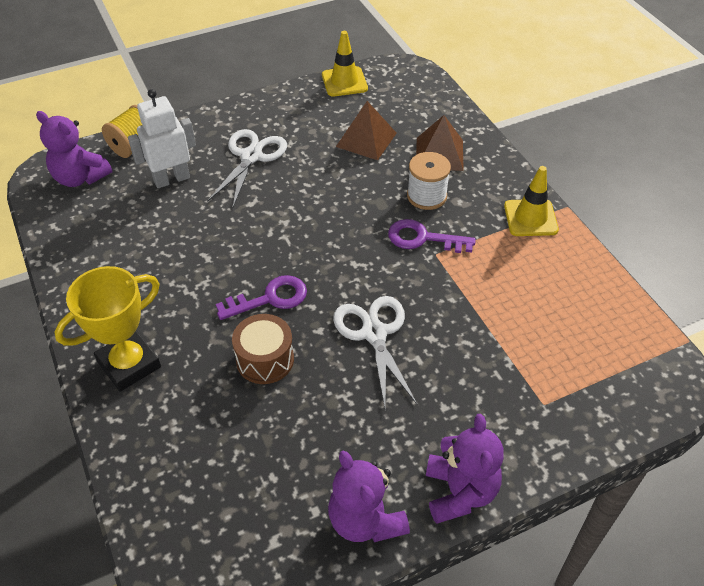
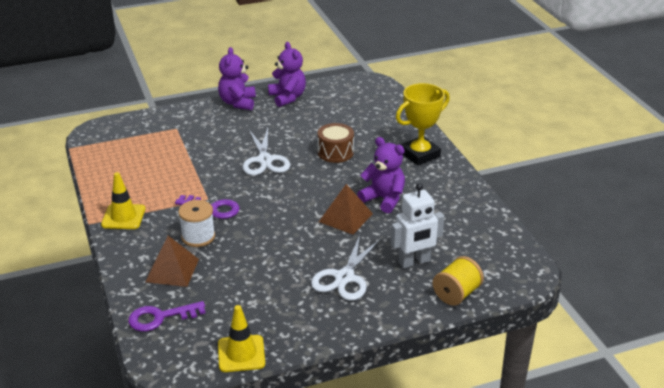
camera: 175 degrees left, 15 degrees down
(80, 178) = (496, 268): purple teddy bear -> purple teddy bear (384, 199)
(270, 298) = (331, 180): purple key -> purple key (160, 317)
(366, 139) = (235, 287): brown pyramid -> brown pyramid (346, 217)

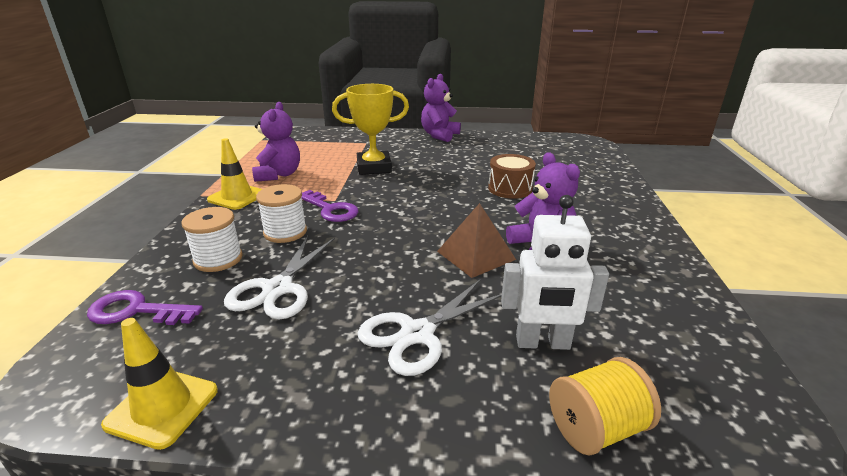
camera: 25 degrees right, 5 degrees down
(172, 270) = (218, 259): brown pyramid -> white spool
(265, 160) = (426, 180): white scissors -> white scissors (278, 288)
(287, 97) = (491, 139): purple teddy bear -> purple teddy bear (279, 175)
(420, 154) = (616, 210): yellow trophy -> yellow trophy (374, 167)

